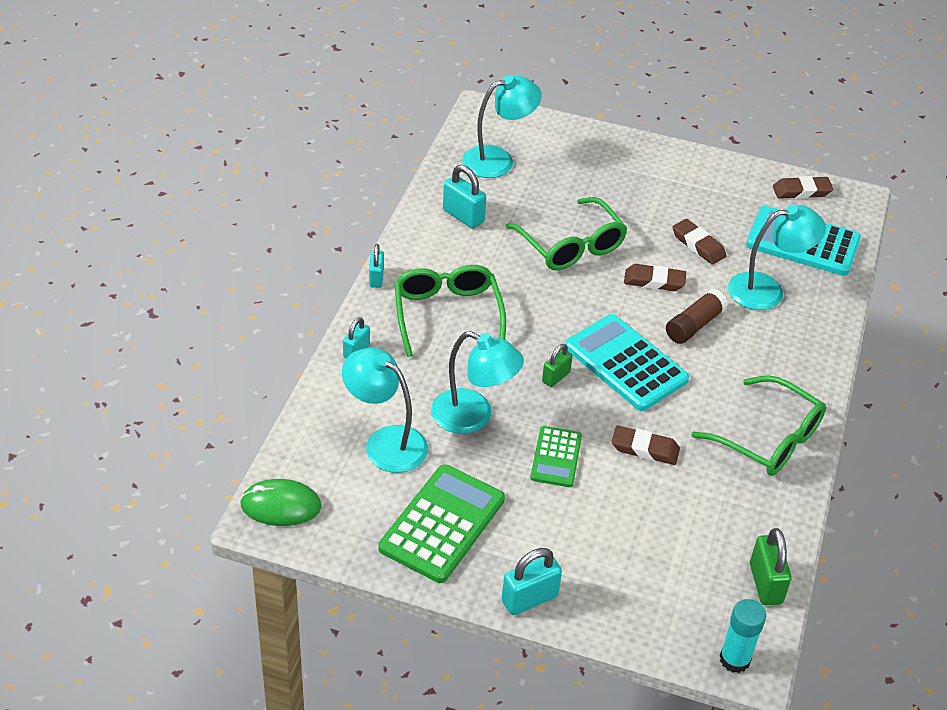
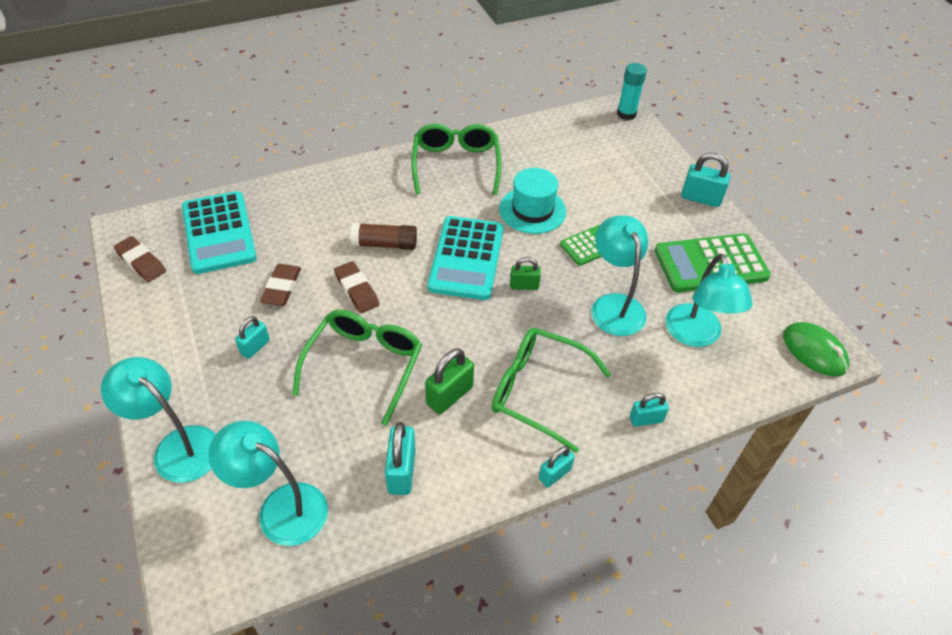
camera: 130 degrees left, 5 degrees up
(447, 314) = (537, 391): green glasses -> green glasses turned 75 degrees clockwise
(645, 449) = (532, 210): brown eraser -> turquoise hat
(646, 206) = (255, 347): none -> turquoise padlock
(765, 583) = (566, 123): green padlock -> green padlock (449, 395)
(767, 290) = (301, 226): turquoise lamp -> turquoise lamp (177, 446)

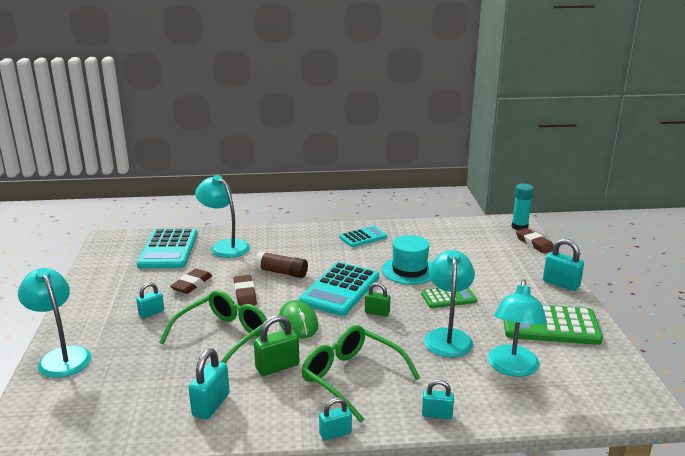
camera: 20 degrees right, 25 degrees down
(141, 262) = (107, 256): brown eraser -> brown eraser (534, 244)
(281, 507) = (107, 406): turquoise lamp -> turquoise lamp (225, 246)
(456, 164) = (363, 237): green glasses -> turquoise calculator
(814, 351) = (625, 399): green mouse -> green mouse (298, 323)

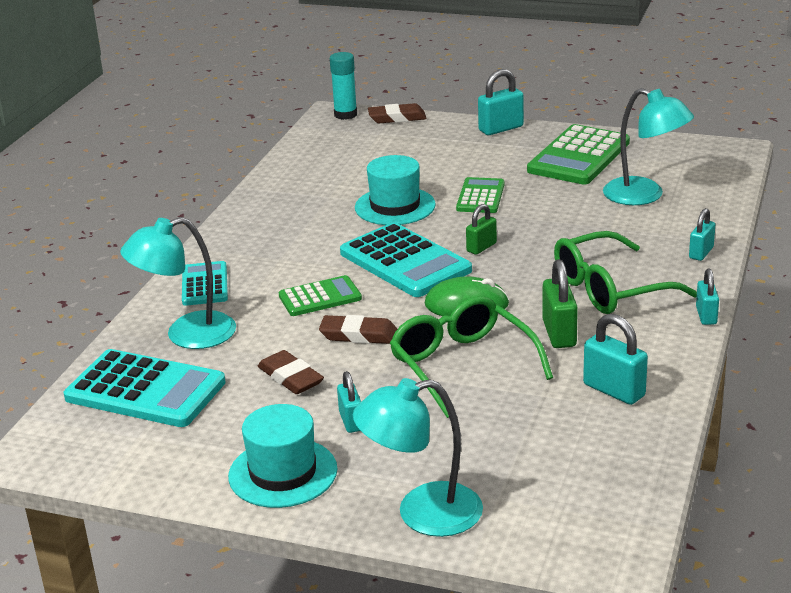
camera: 65 degrees left, 5 degrees up
(98, 304) = (283, 473): none -> turquoise hat
(282, 272) = (320, 297): brown glue stick -> green calculator
(363, 237) = (271, 219): turquoise calculator -> turquoise calculator (205, 285)
(448, 336) = (564, 216): turquoise lamp -> none

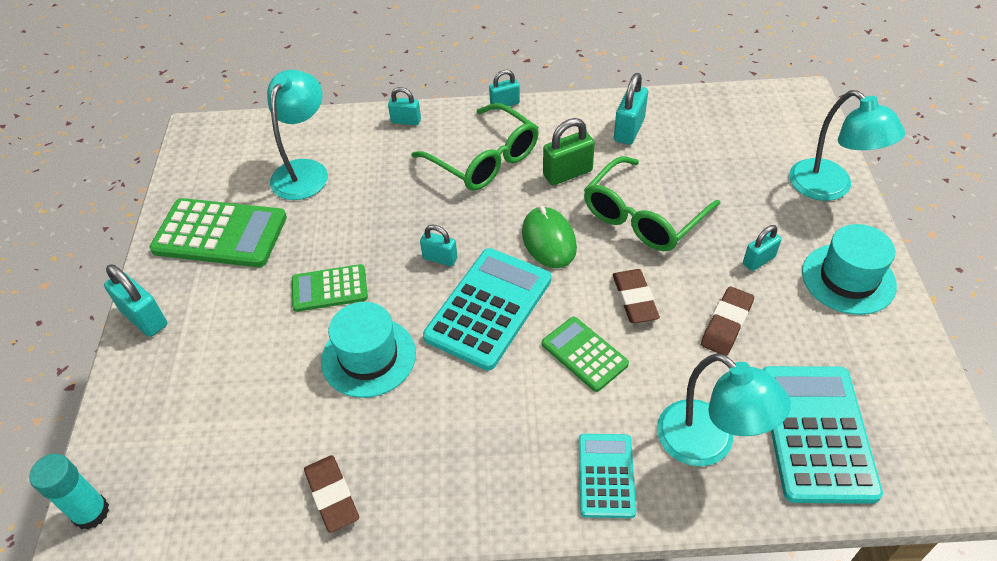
camera: 110 degrees left, 20 degrees up
(205, 285) = (606, 475): turquoise calculator -> turquoise calculator turned 120 degrees clockwise
(397, 118) = (106, 441): brown eraser -> brown eraser (332, 495)
(481, 247) = (440, 258): green padlock -> turquoise padlock

